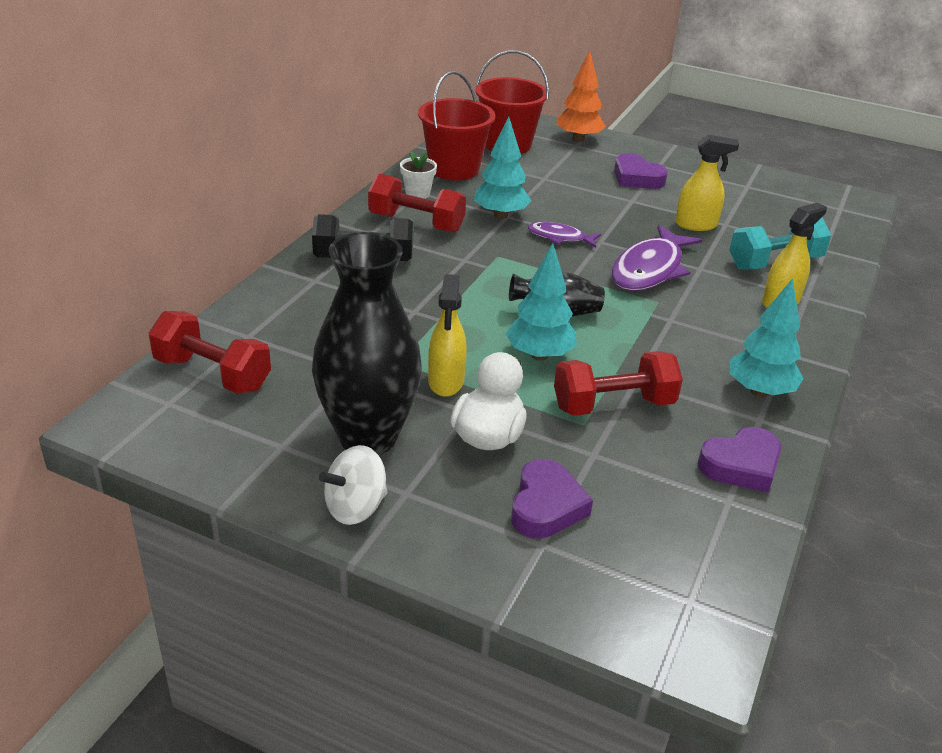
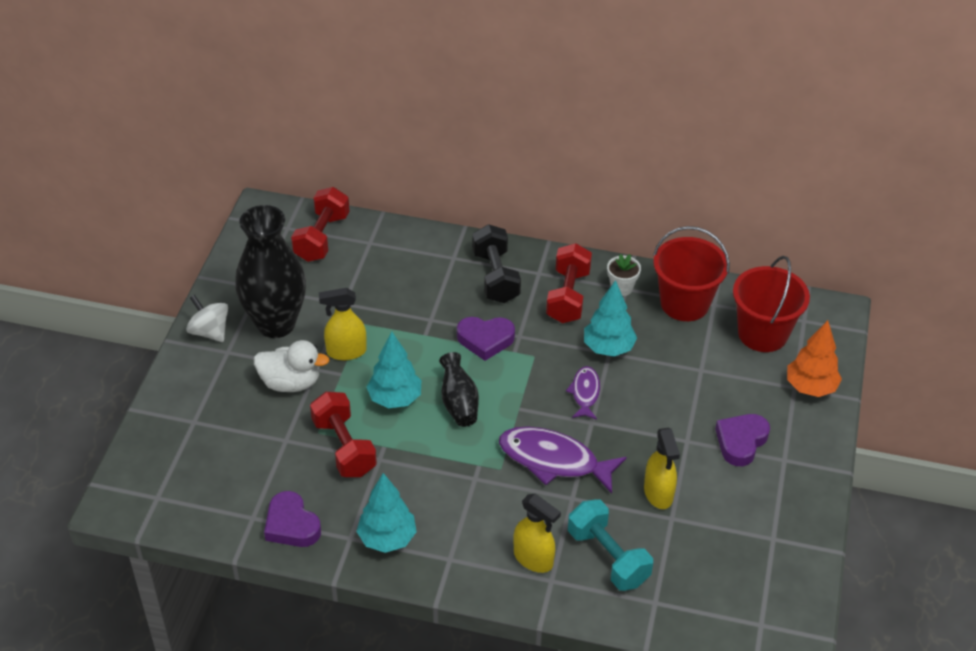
camera: 80 degrees right, 10 degrees up
(546, 506) = (228, 420): purple heart -> purple heart (485, 340)

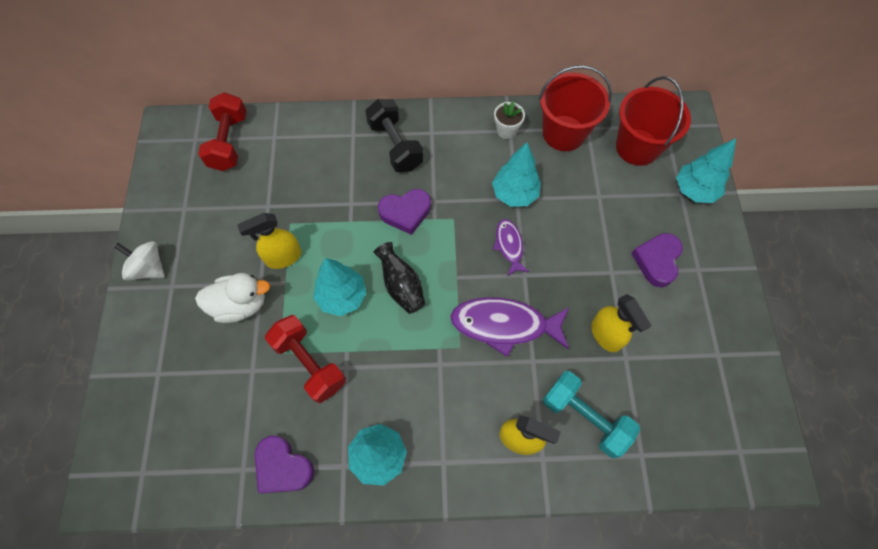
camera: 15 degrees left, 20 degrees up
(276, 324) = (210, 244): black vase -> none
(568, 296) = (463, 150): red dumbbell -> none
(810, 387) = (694, 190): orange tree -> turquoise tree

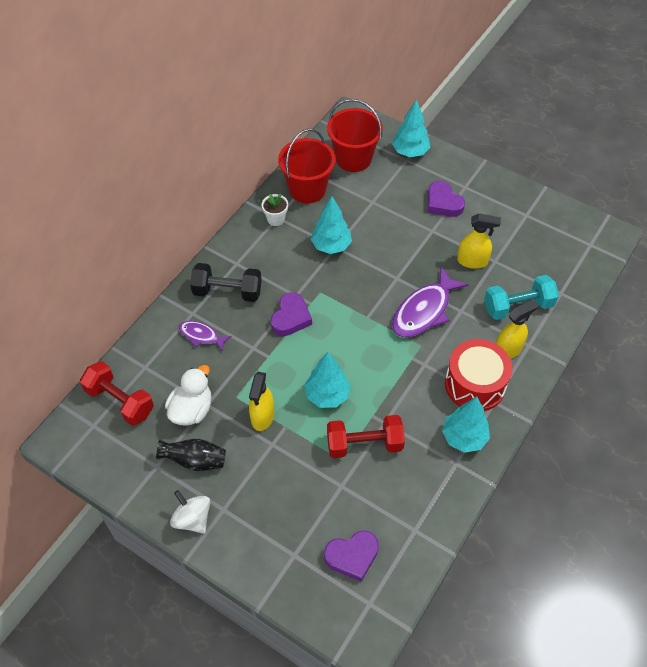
camera: 55 degrees left, 10 degrees down
(149, 268) = (192, 519): white spinning top -> white spinning top turned 75 degrees clockwise
(240, 305) = (280, 467): white duck -> white duck (192, 410)
(283, 467) = (431, 502): purple heart -> purple heart (352, 556)
(401, 286) = (348, 353): black vase -> black vase (195, 461)
(450, 429) = (475, 384): none -> red drum
(509, 246) = (368, 273): purple fish -> purple fish (201, 336)

